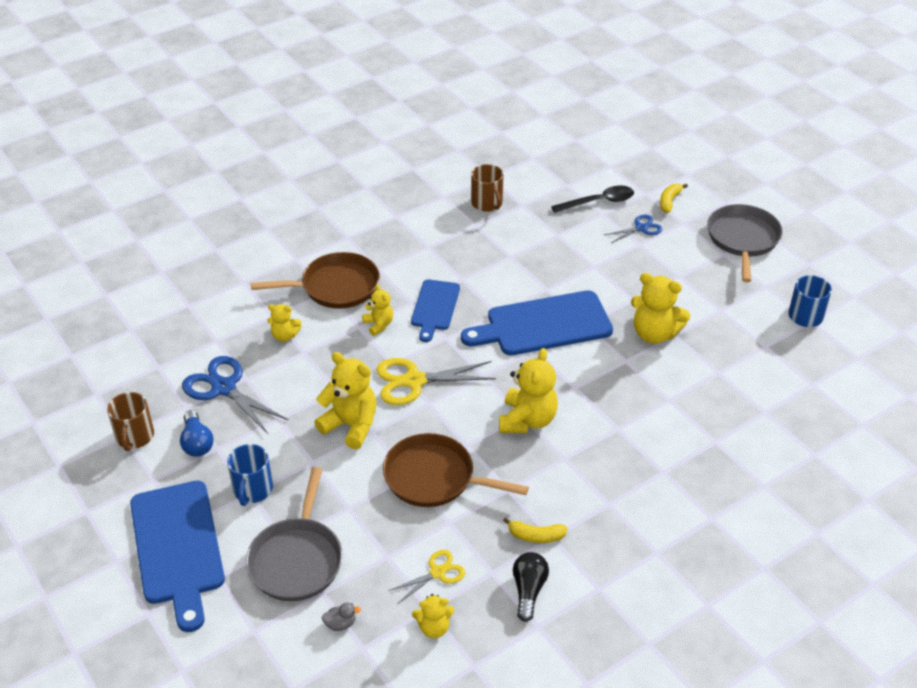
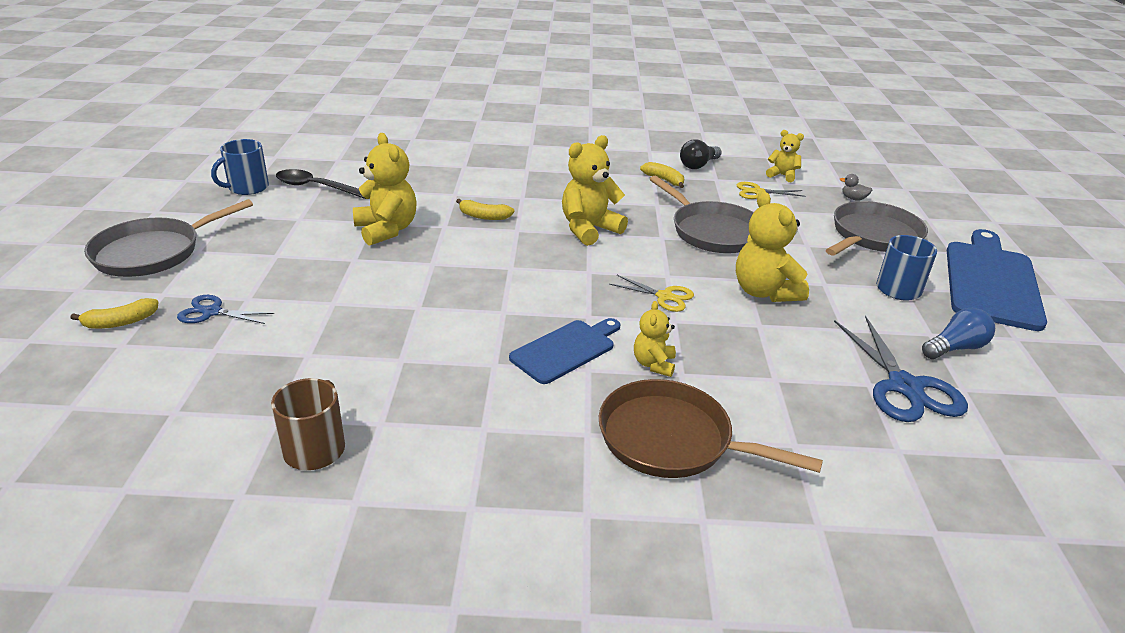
camera: 145 degrees left, 10 degrees down
(135, 437) = (1041, 386): brown mug -> none
(197, 443) = (955, 348): blue light bulb -> blue light bulb turned 45 degrees clockwise
(285, 336) = (790, 409): yellow teddy bear -> none
(414, 381) = (664, 296): yellow scissors -> yellow scissors, size x0.57
(434, 478) = (712, 231): brown pan -> grey pan
(543, 325) = (472, 280): blue cutting board -> none
(599, 202) = (187, 366): black spoon -> black spoon (316, 187)
(615, 387) = (484, 216): none -> yellow banana

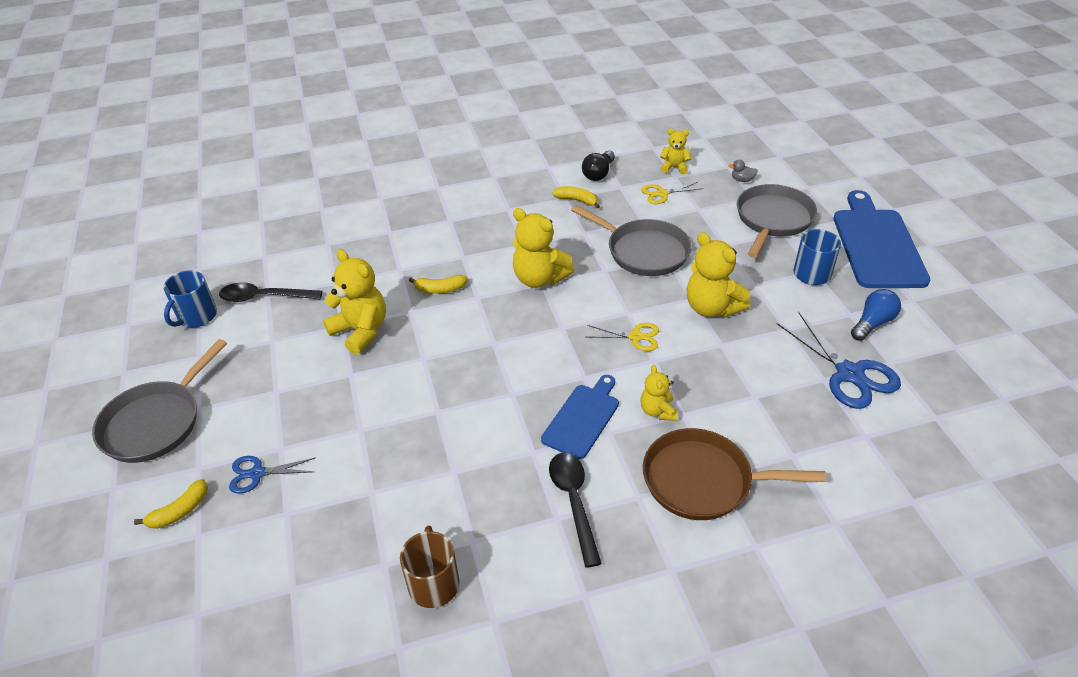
camera: 15 degrees left, 10 degrees up
(511, 419) = (574, 502): none -> black spoon
(589, 229) = (539, 278): yellow teddy bear -> yellow teddy bear turned 90 degrees counterclockwise

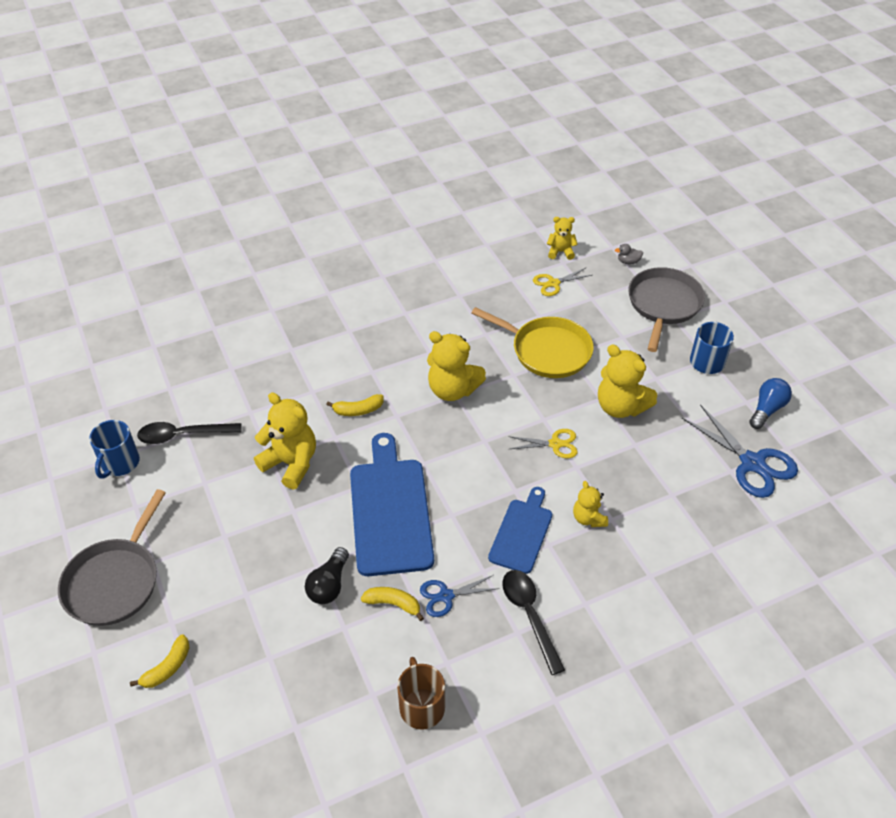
camera: 10 degrees left, 5 degrees up
(257, 473) = (231, 622): blue scissors -> blue scissors (446, 596)
(577, 200) = (472, 298): yellow banana -> yellow banana (393, 604)
(598, 174) = (487, 264): black light bulb -> black light bulb (329, 585)
(643, 251) = (547, 351): grey pan -> yellow pan
(703, 481) = (639, 582): brown pan -> none
(876, 245) = (762, 325): blue cutting board -> blue cutting board (390, 510)

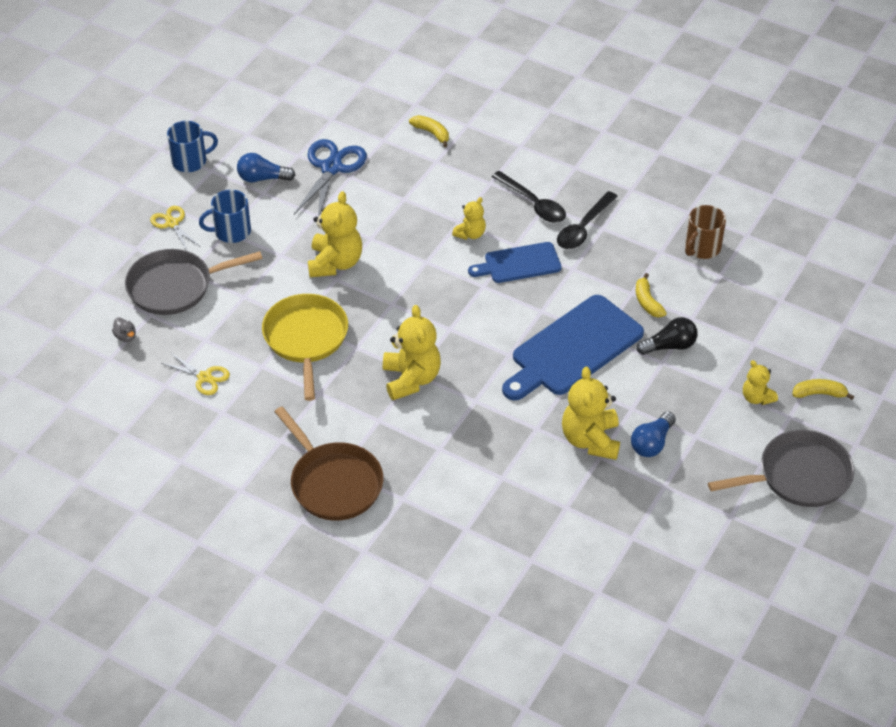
camera: 125 degrees left, 0 degrees up
(120, 463) = (706, 562): blue mug -> blue mug (190, 161)
(183, 435) = (636, 538): black spoon -> black spoon (533, 204)
(248, 501) = (652, 443): none -> blue light bulb
(358, 410) = (493, 430): yellow banana -> yellow banana (431, 133)
(397, 304) = (333, 483): none -> brown pan
(446, 596) = (612, 277): blue scissors -> none
(555, 444) = (413, 284): yellow scissors -> yellow scissors (172, 223)
(560, 252) = (148, 394): yellow teddy bear -> yellow teddy bear (756, 397)

